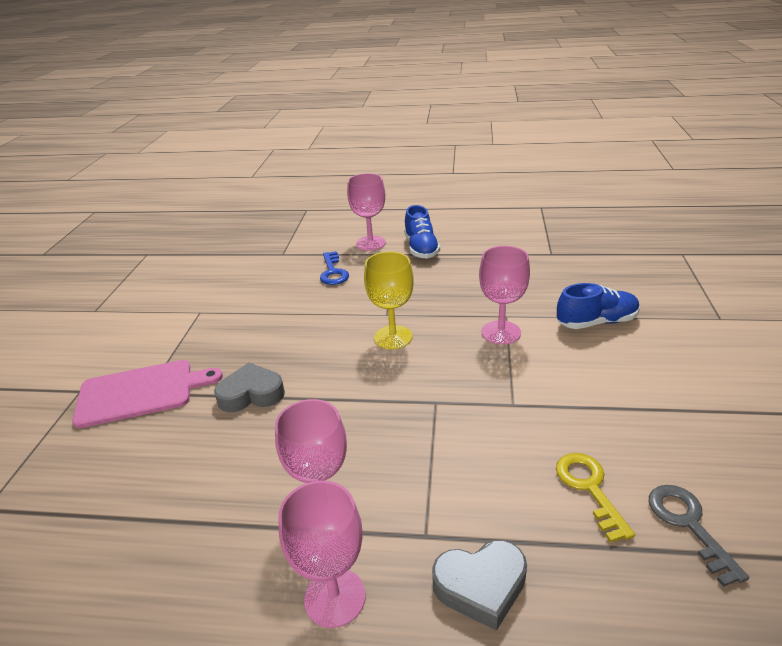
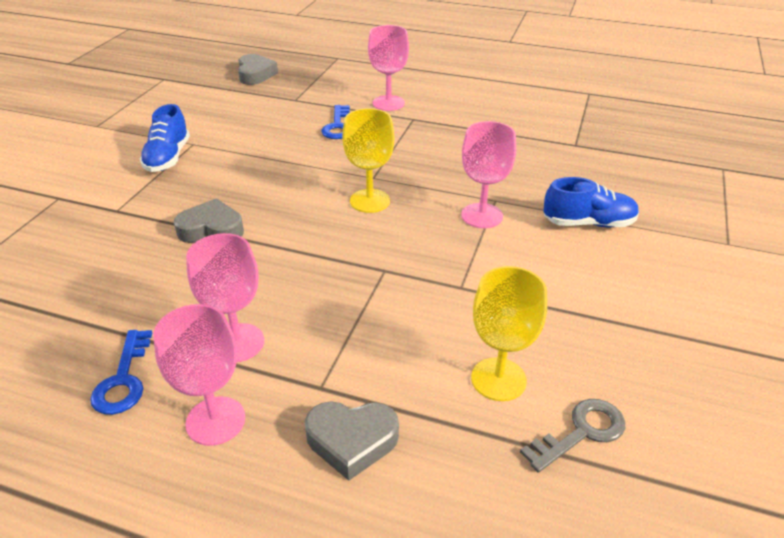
camera: 10 degrees right, 5 degrees up
(141, 392) = (112, 209): pink cutting board -> none
(220, 574) = (123, 379): none -> blue key
(235, 236) = (255, 74): none -> grey heart
(421, 248) = (438, 117): blue shoe -> blue shoe (168, 158)
(589, 488) = (498, 379): yellow key -> yellow goblet
(688, 524) = (581, 432): grey key -> grey key turned 60 degrees clockwise

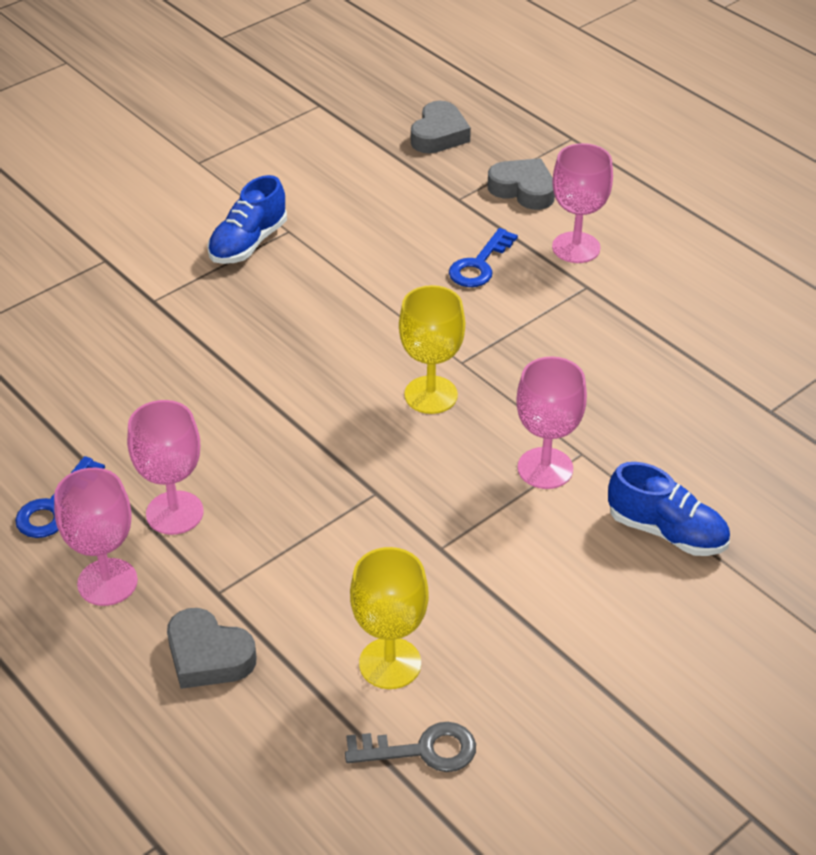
camera: 30 degrees right, 5 degrees up
(211, 229) = (233, 366): grey heart -> grey heart (523, 190)

